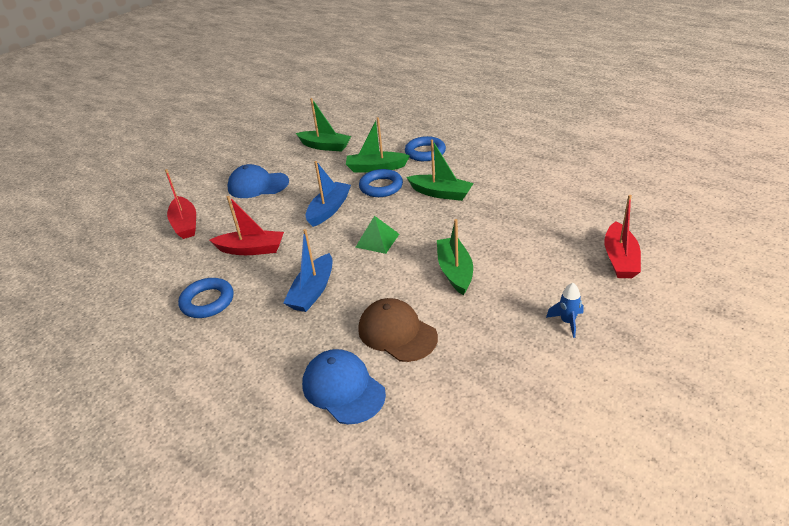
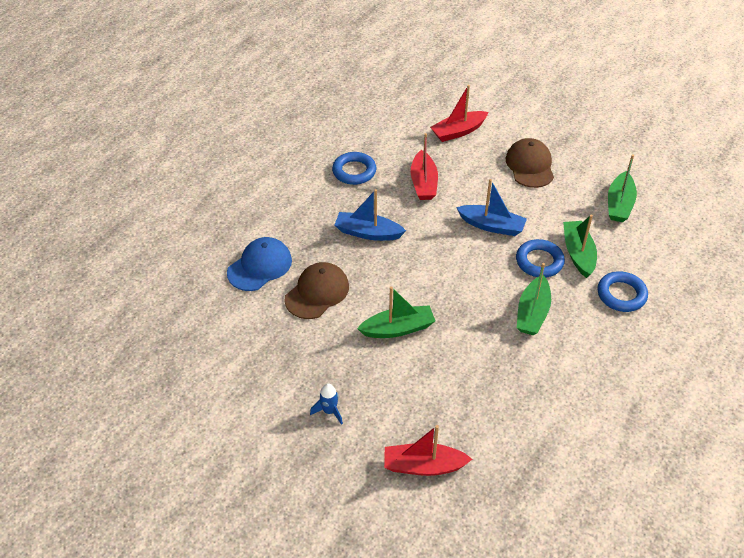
camera: 80 degrees right, 10 degrees up
(258, 185) = (530, 166): blue cap -> brown cap
(377, 240) = (443, 268): green pyramid -> none

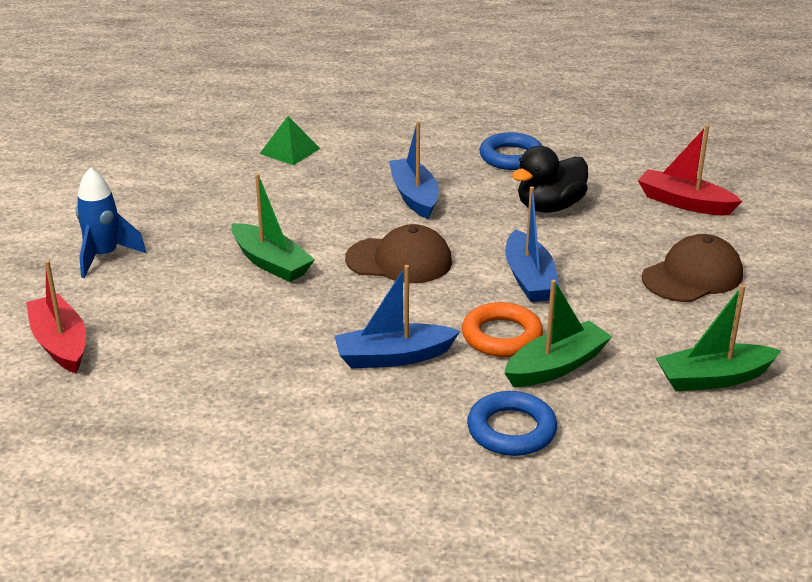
camera: 60 degrees right, 15 degrees down
(260, 266) = (290, 151): blue cap -> green pyramid
(317, 292) = (281, 195): brown cap -> brown cap (399, 260)
(329, 411) = (104, 256): blue rocket -> blue rocket, size x1.57
(423, 183) = (549, 207): red boat -> black duck
(532, 313) = (393, 357): green boat -> blue boat
(539, 261) = (501, 336): blue ring -> orange ring

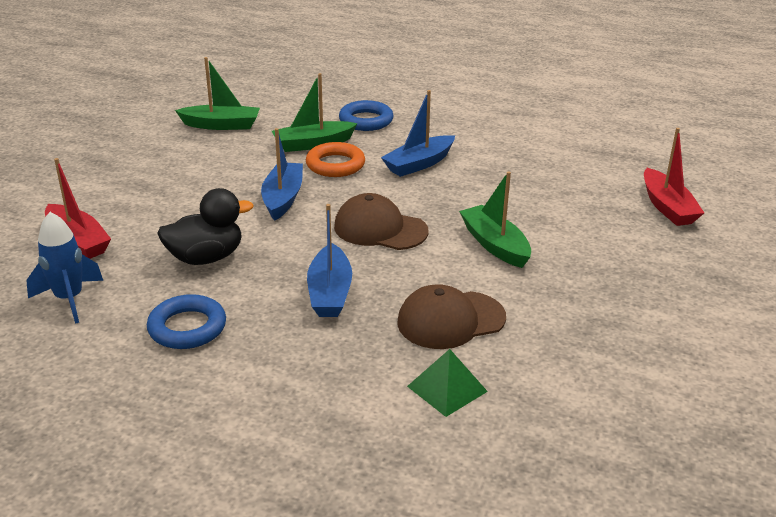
camera: 165 degrees left, 0 degrees up
(104, 256) = (654, 276): blue rocket -> blue rocket (69, 299)
(393, 357) = (419, 164): blue boat -> blue boat turned 135 degrees clockwise
(692, 276) = (156, 181): brown cap -> brown cap (450, 320)

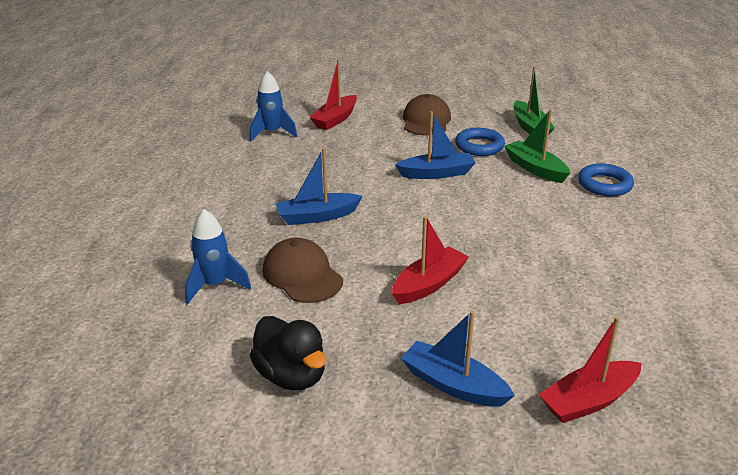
camera: 75 degrees right, 0 degrees up
(187, 327) = (256, 174): blue ring -> blue ring (479, 146)
(206, 258) = (338, 162): black duck -> black duck (291, 376)
(335, 165) = (508, 185): orange ring -> none
(380, 229) = (418, 222): brown cap -> brown cap (426, 121)
(419, 164) = (546, 224): blue boat -> blue boat (453, 385)
(447, 389) = (215, 285): green pyramid -> blue rocket
(494, 245) = (429, 284): green boat -> red boat

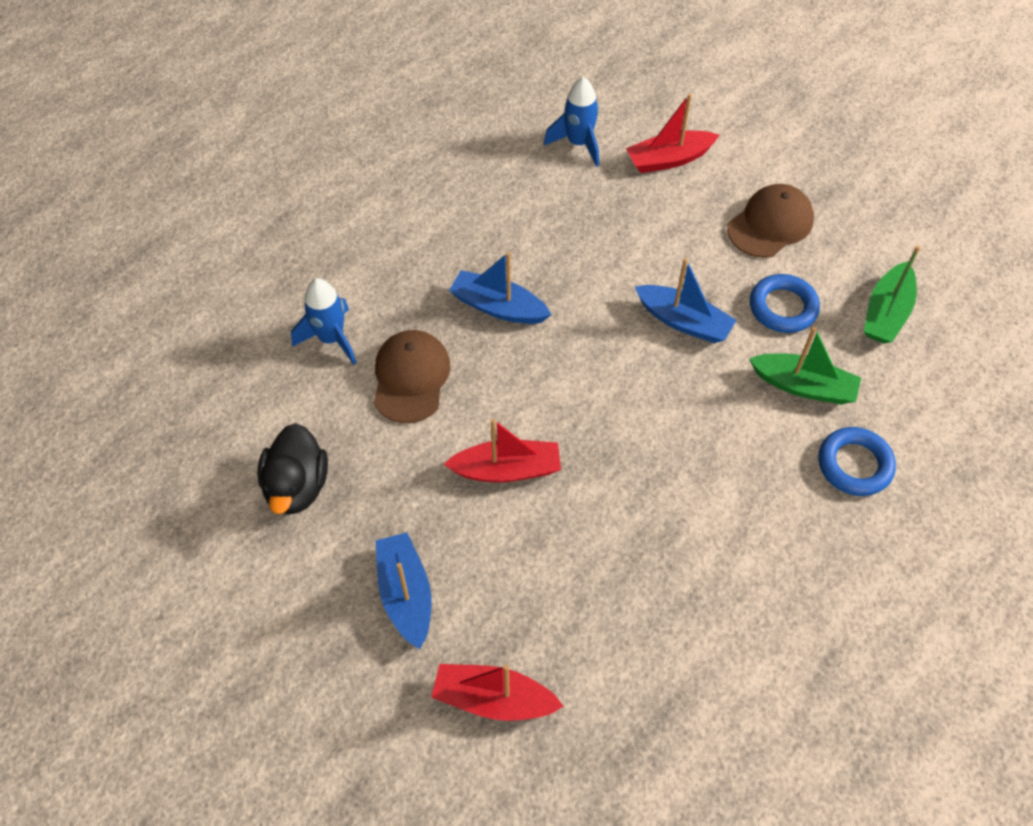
camera: 40 degrees right, 25 degrees up
(535, 169) = (804, 386): green boat -> green boat turned 105 degrees clockwise

